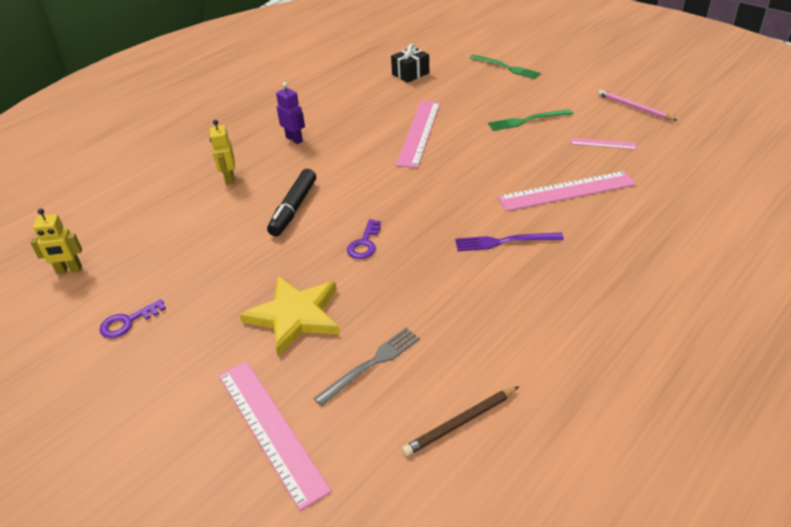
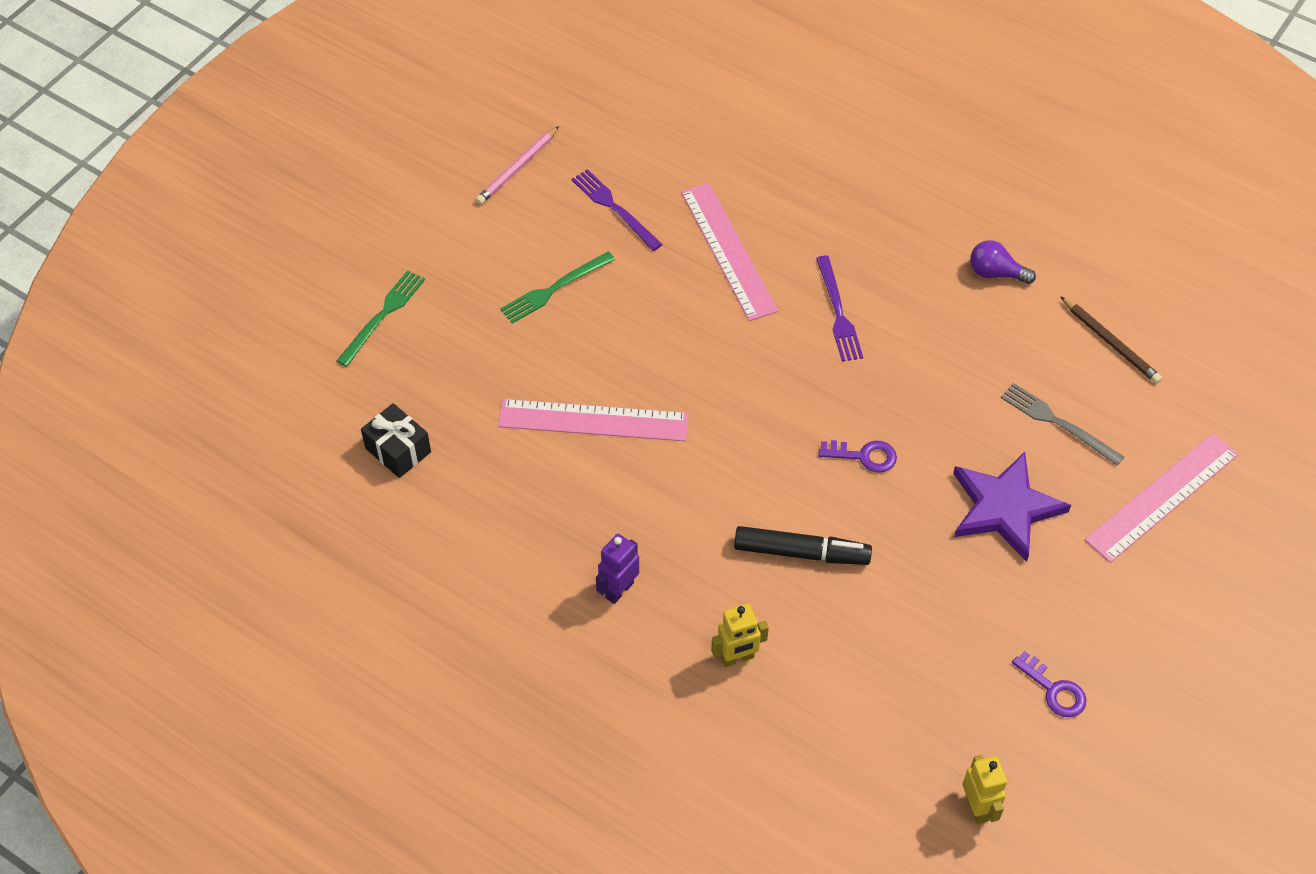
camera: 100 degrees left, 15 degrees up
(295, 316) = (1005, 508): yellow star -> purple star
(527, 120) = (554, 289): green fork -> green fork turned 75 degrees clockwise
(551, 345) = (995, 273): none -> purple light bulb
(603, 143) = (614, 208): pink ruler -> purple fork

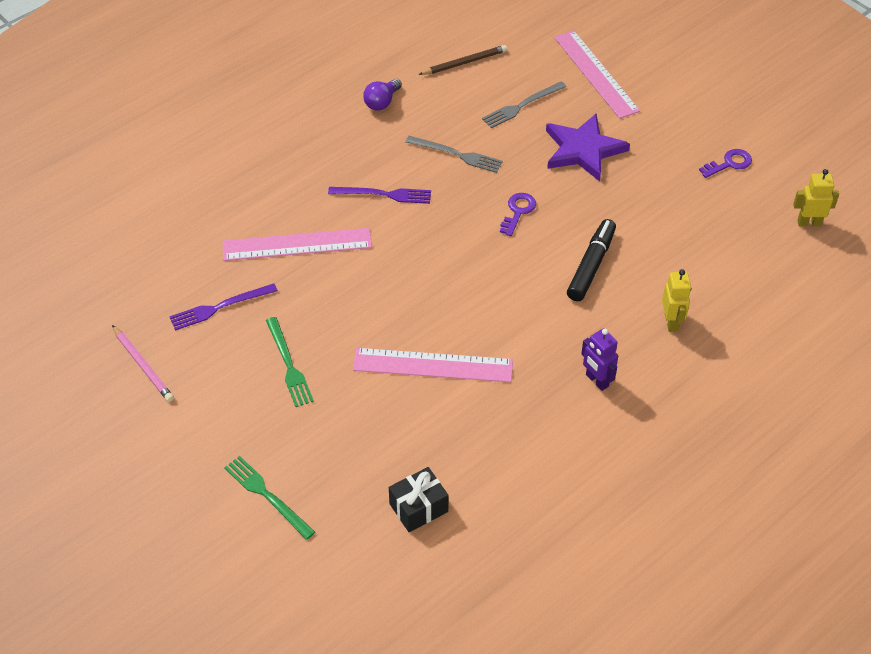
camera: 75 degrees left, 5 degrees down
(593, 420) = (433, 365): pink ruler -> pink ruler turned 75 degrees clockwise
(936, 371) = (457, 155): none -> grey fork

